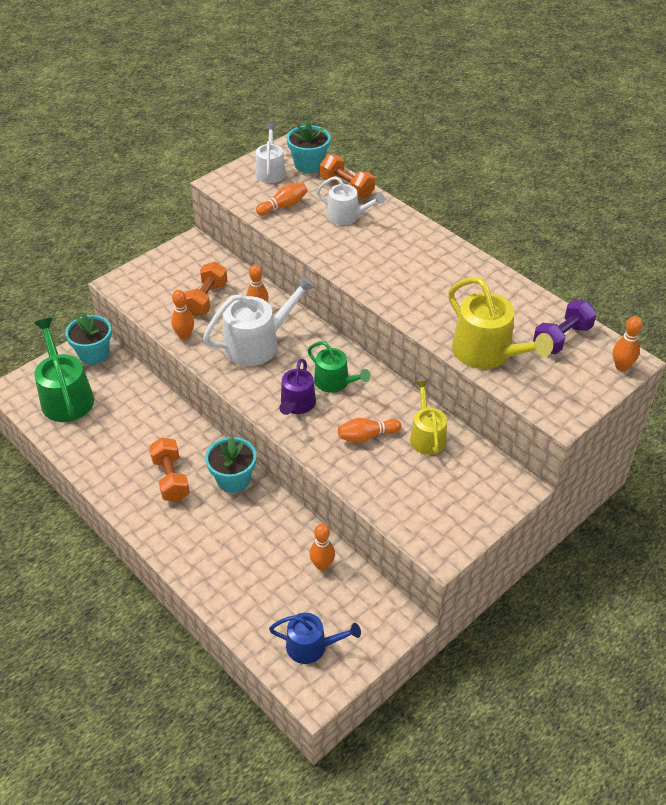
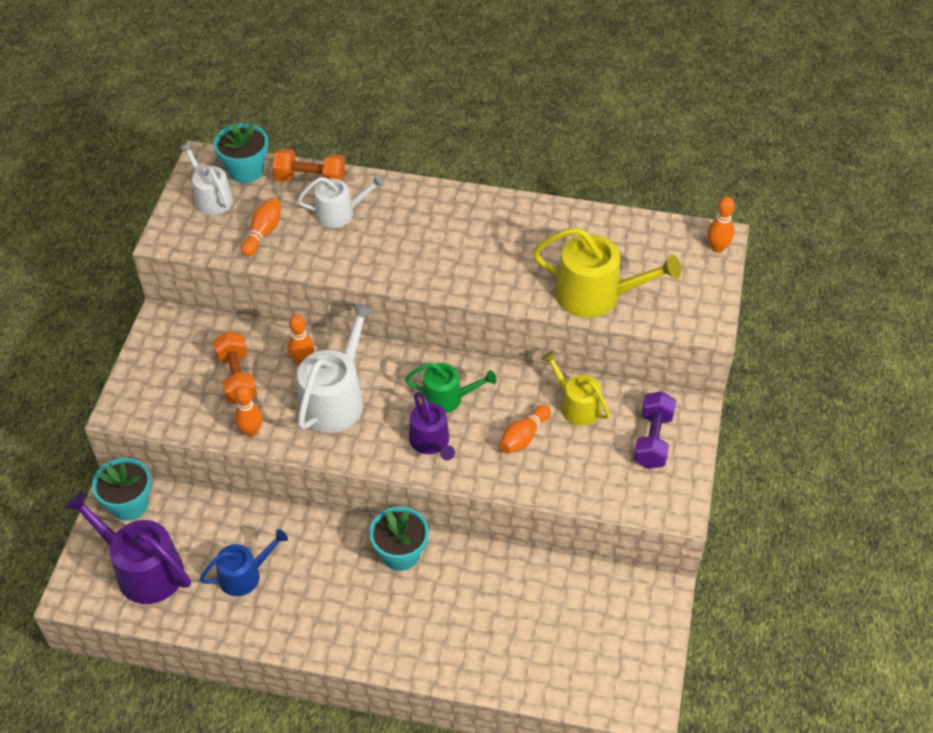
camera: 35 degrees left, 5 degrees up
(66, 397) = (143, 569): green watering can -> purple watering can
(171, 479) = (337, 590): orange dumbbell -> none
(311, 646) = (609, 667): blue watering can -> blue watering can (244, 575)
(322, 565) = (555, 586): orange bowling pin -> none
(562, 338) = (647, 245): purple dumbbell -> purple dumbbell (652, 440)

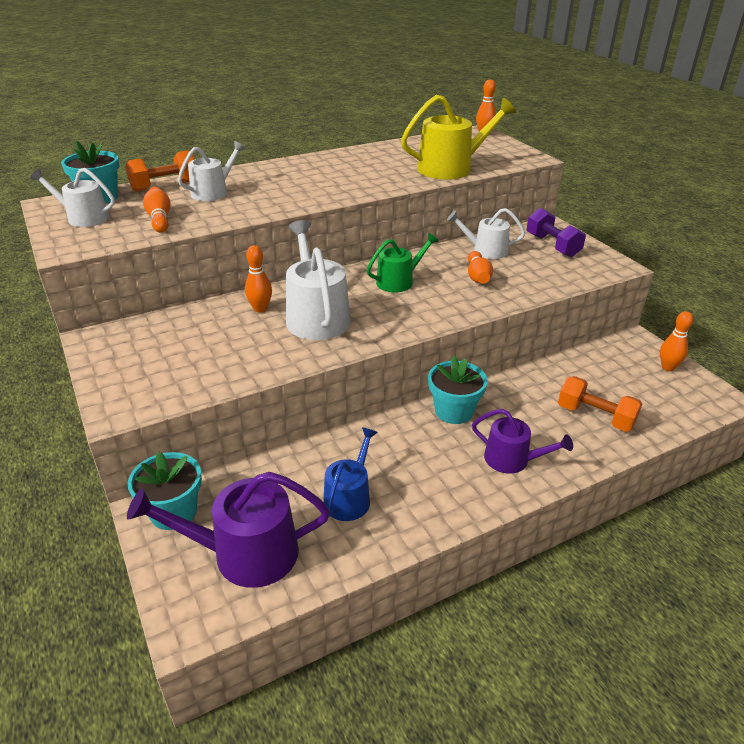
camera: 40 degrees left, 15 degrees down
(237, 378) = (214, 341): orange dumbbell -> orange dumbbell (595, 416)
(251, 431) = (269, 365): orange bowling pin -> orange bowling pin (668, 367)
(431, 442) = (422, 306): purple watering can -> purple watering can (512, 460)
(576, 405) = (485, 250): yellow watering can -> white watering can

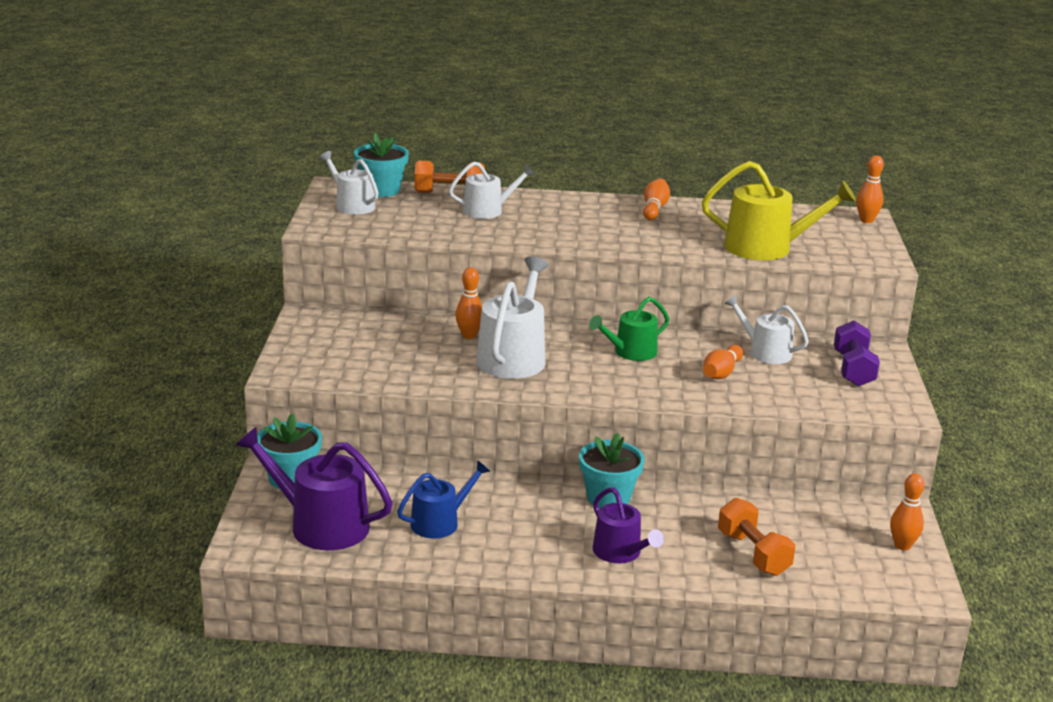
camera: 30 degrees right, 10 degrees down
(159, 219) = (414, 223): orange bowling pin -> orange bowling pin (654, 209)
(399, 281) = (631, 352): green watering can -> green watering can turned 150 degrees clockwise

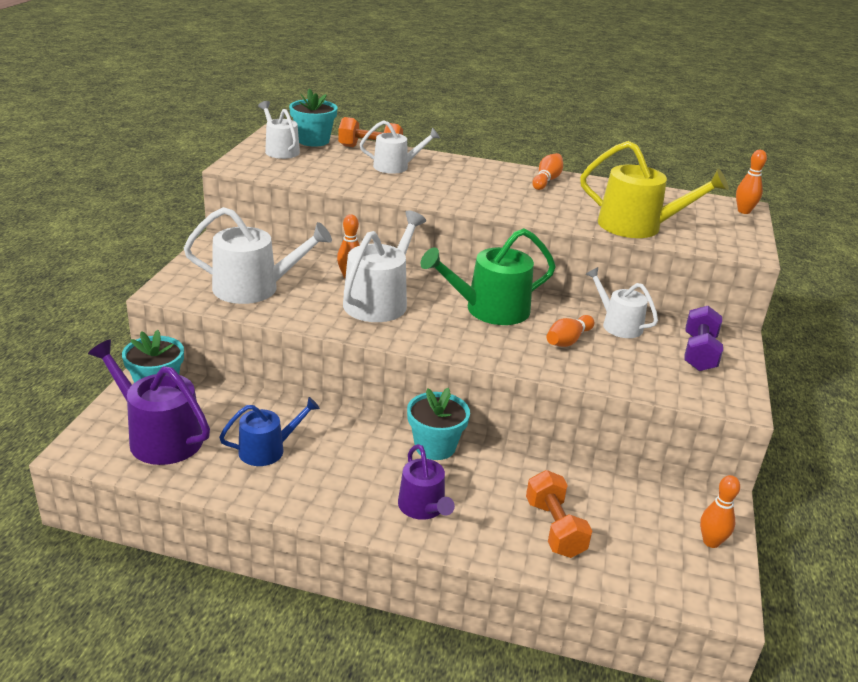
camera: 10 degrees right, 5 degrees up
(374, 359) = (254, 288): none -> white watering can
(631, 352) = (490, 309): green watering can -> green watering can, size x1.61

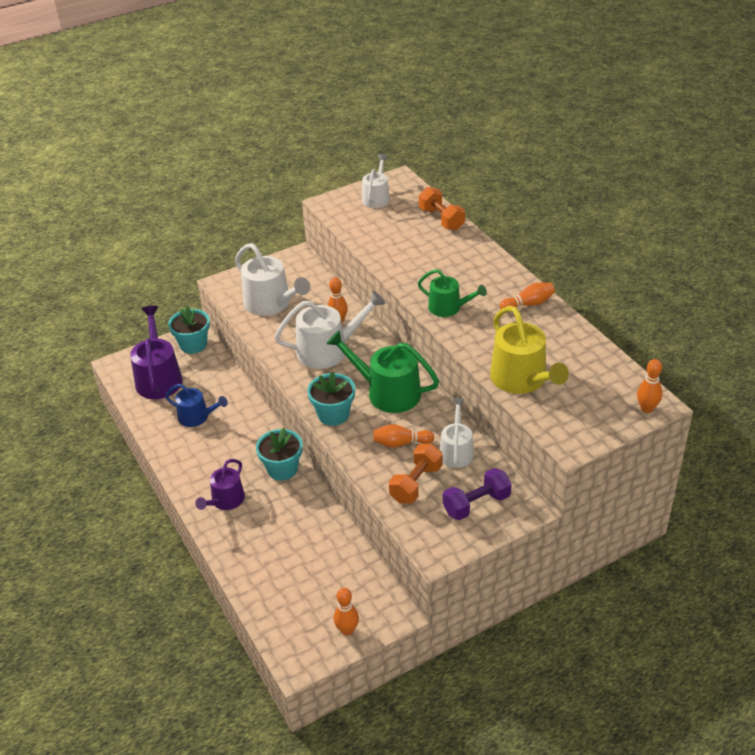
camera: 50 degrees right, 10 degrees up
(313, 141) = (413, 195): turquoise flower pot -> turquoise flower pot (333, 414)
(395, 167) = (433, 244): white watering can -> none
(492, 202) = (448, 308): none -> green watering can
(554, 528) = (273, 559): orange dumbbell -> orange dumbbell (416, 483)

